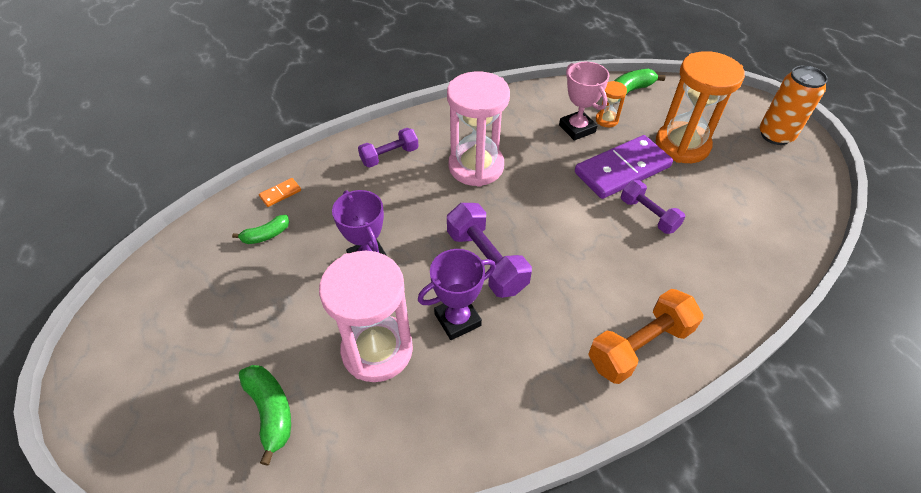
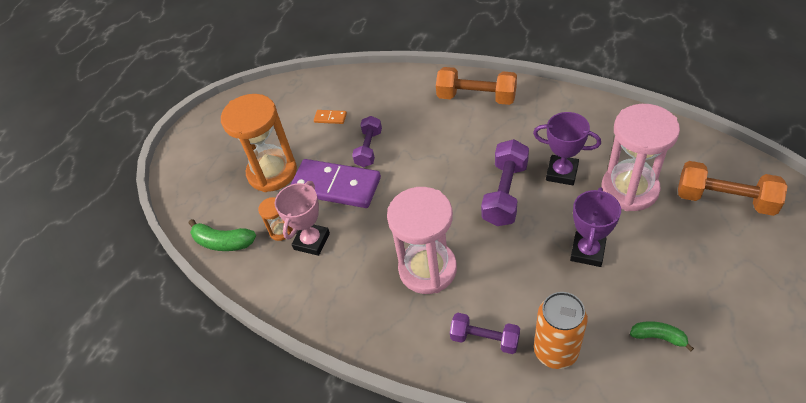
camera: 125 degrees left, 0 degrees up
(270, 411) = (724, 199): green banana -> orange dumbbell
(280, 194) = (618, 376): orange domino -> orange domino (330, 118)
(775, 135) = (211, 135): orange can -> orange can (555, 351)

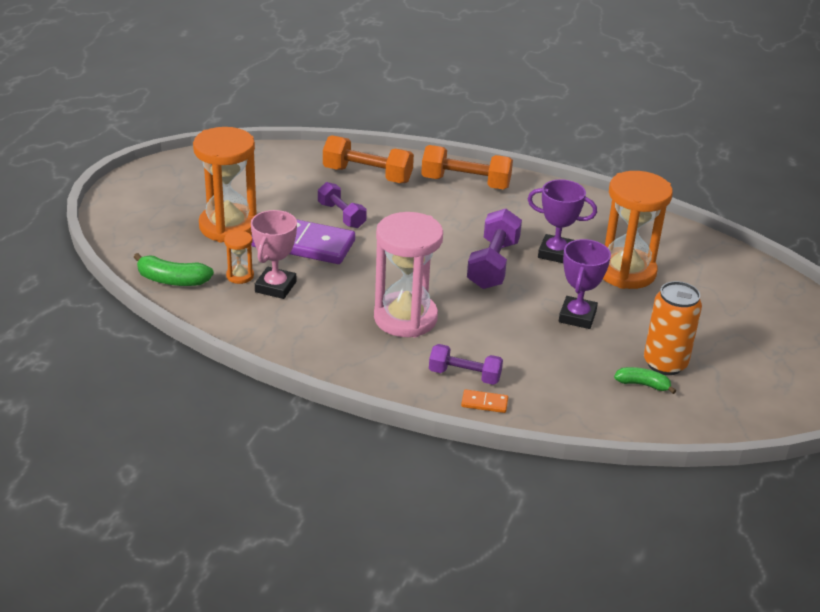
camera: 10 degrees left, 15 degrees down
(330, 118) = (296, 185): orange domino -> orange domino (484, 403)
(369, 148) = (341, 215): purple dumbbell -> purple dumbbell turned 45 degrees counterclockwise
(555, 351) = (538, 388): orange can -> orange can (665, 363)
(629, 189) = (626, 272): pink hourglass -> orange hourglass
(724, 199) = (722, 287): orange dumbbell -> orange dumbbell (367, 175)

